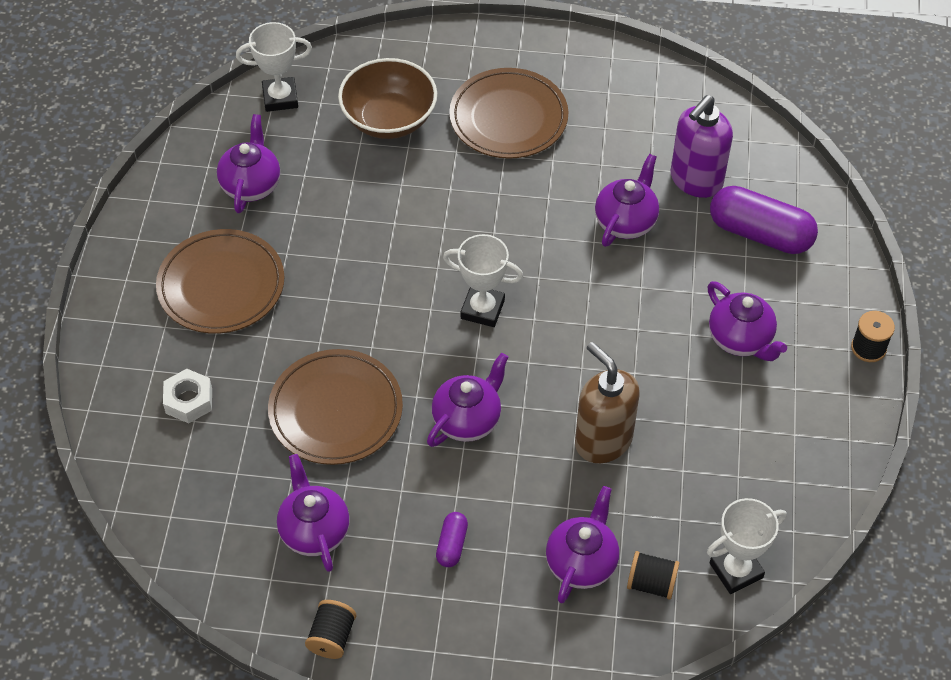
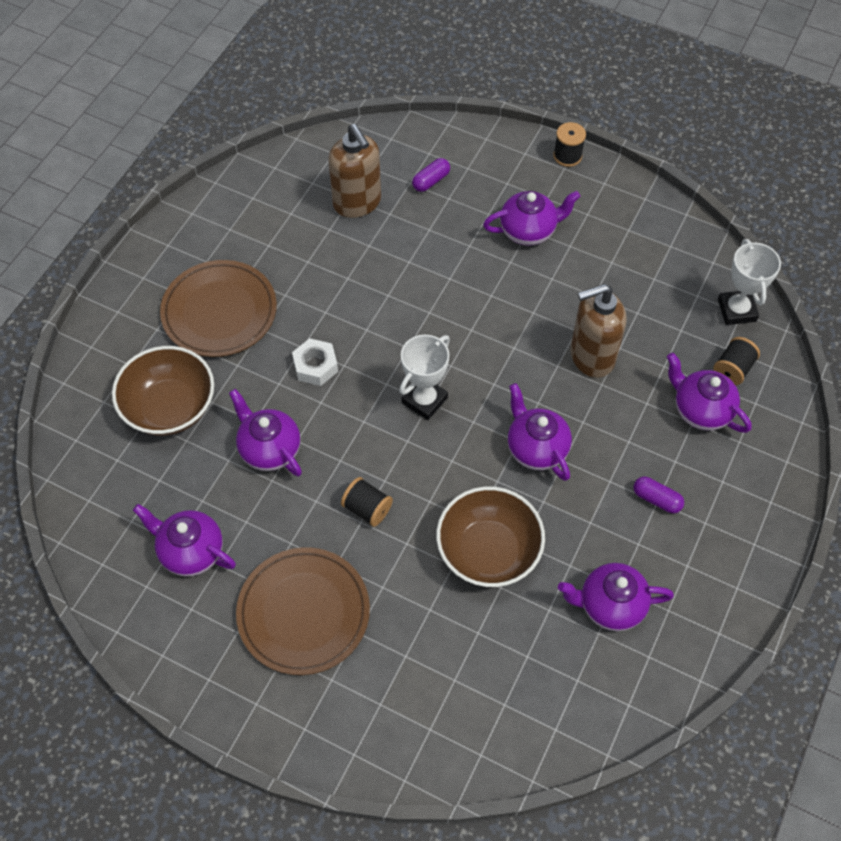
camera: 70 degrees left, 5 degrees up
(189, 400) = (429, 678): white nut -> white nut (315, 366)
(280, 98) = (91, 494): white trophy -> none
(332, 637) = (720, 621): black spool -> black spool (367, 508)
(336, 410) = (488, 551): brown plate -> brown bowl
(626, 222) = (377, 265): purple teapot -> purple teapot (269, 449)
(695, 180) = (357, 203): purple soap dispenser -> brown soap dispenser
(760, 233) = (431, 181): purple capsule -> purple capsule, size x0.48

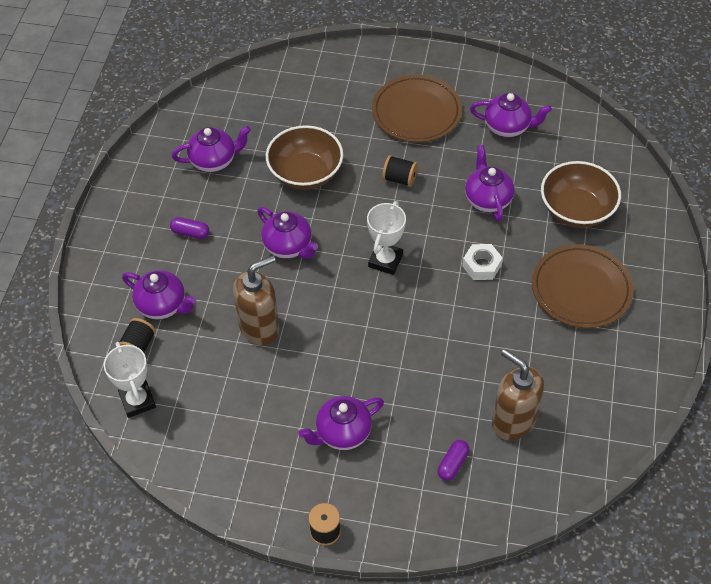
camera: 165 degrees right, 5 degrees down
(269, 449) = (487, 199): purple teapot -> purple teapot turned 135 degrees counterclockwise

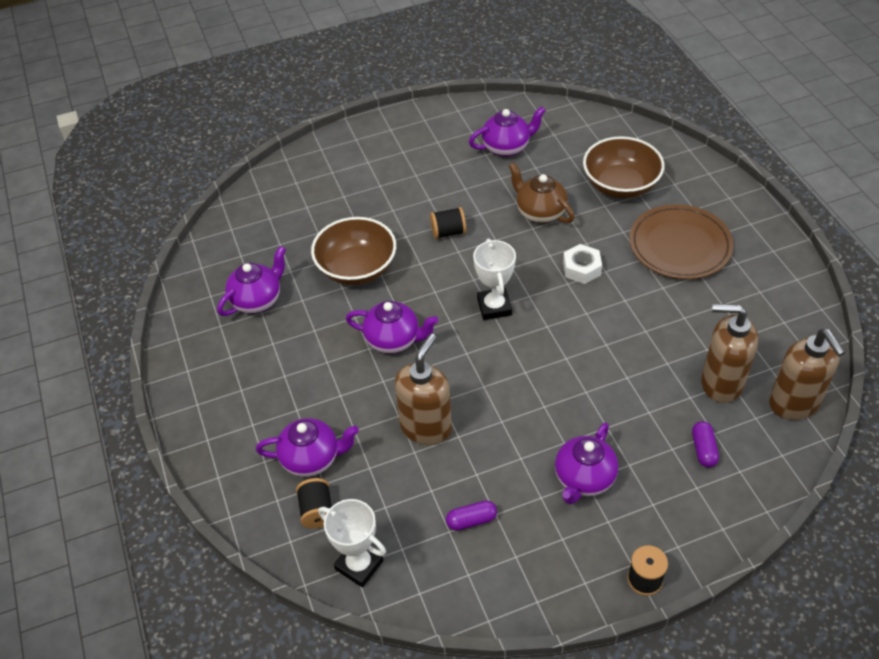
camera: 30 degrees left, 5 degrees down
(190, 233) = (286, 376): purple capsule -> purple capsule (471, 520)
(416, 112) = (417, 171): brown plate -> none
(487, 199) = (540, 212): purple teapot -> brown teapot
(558, 471) = (794, 403): none -> brown soap dispenser

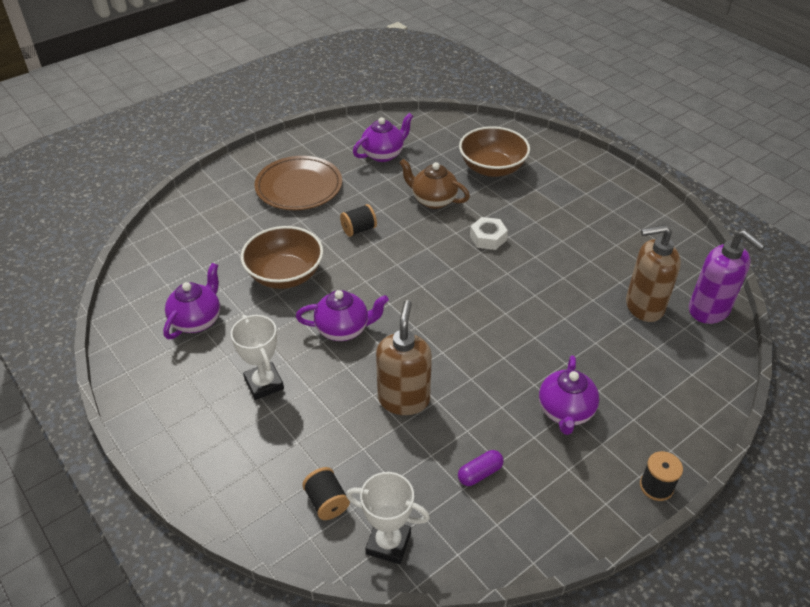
camera: 20 degrees left, 5 degrees down
(312, 459) = (303, 453): purple teapot -> none
(494, 307) = (425, 283): white trophy -> white trophy (264, 384)
(680, 246) = (561, 206): brown plate -> brown plate (299, 187)
(703, 449) = (654, 363): purple capsule -> none
(794, 403) = (709, 310): brown soap dispenser -> purple soap dispenser

